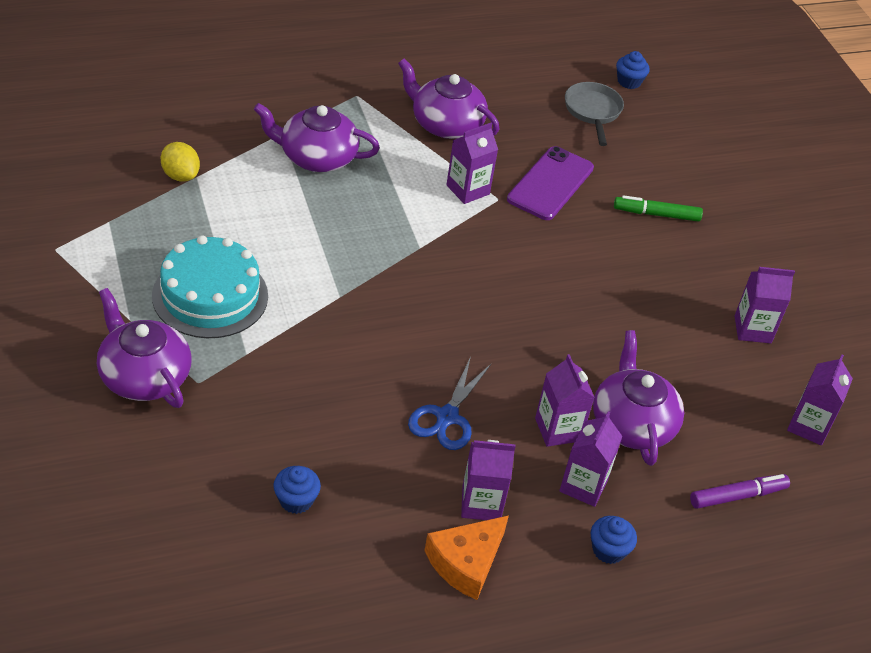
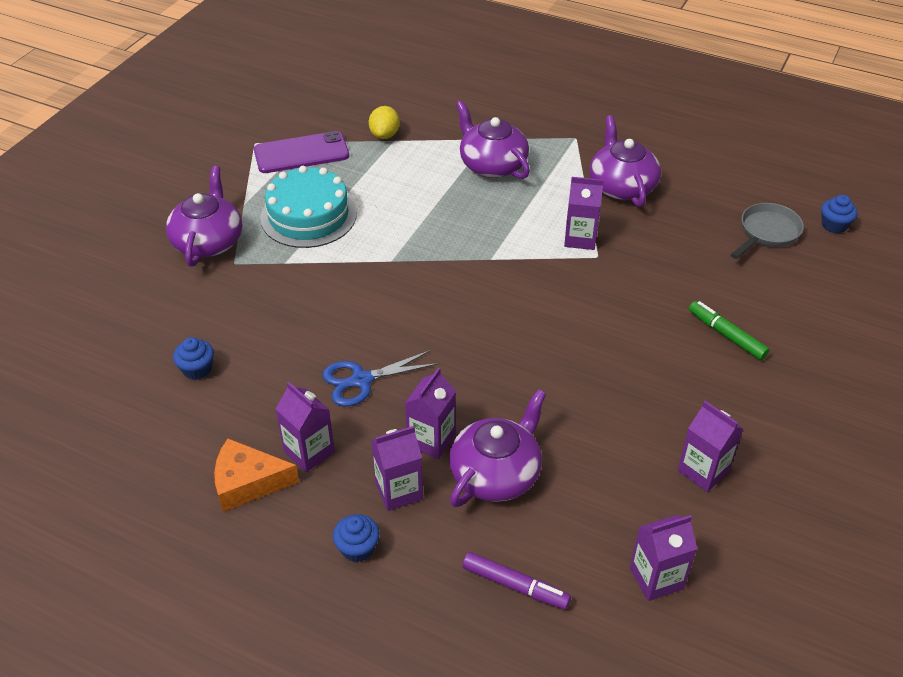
camera: 50 degrees right, 0 degrees up
(550, 184) = (657, 267): purple phone -> purple phone (301, 153)

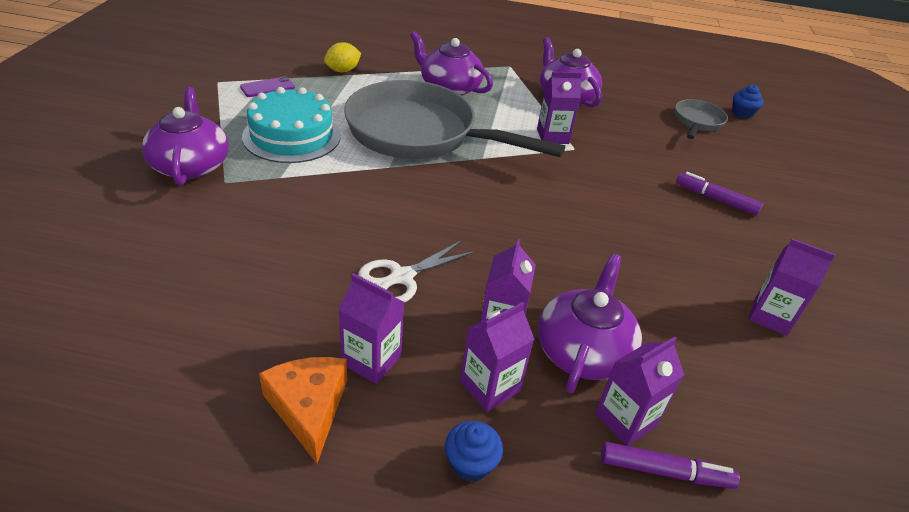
camera: 20 degrees left, 5 degrees down
(197, 369) = (209, 289): blue cupcake -> none
(248, 482) = (309, 408): orange cheese -> orange cheese turned 90 degrees clockwise
(301, 153) = (267, 87): purple phone -> purple phone, size x0.57
(361, 380) = (402, 277): blue scissors -> white scissors
(384, 135) = (343, 71): yellow lemon -> yellow lemon turned 60 degrees clockwise
(437, 223) = (420, 134): none -> grey pan
(656, 578) = (796, 432): purple carton -> purple carton (625, 419)
(726, 335) = (715, 199): green marker -> purple marker

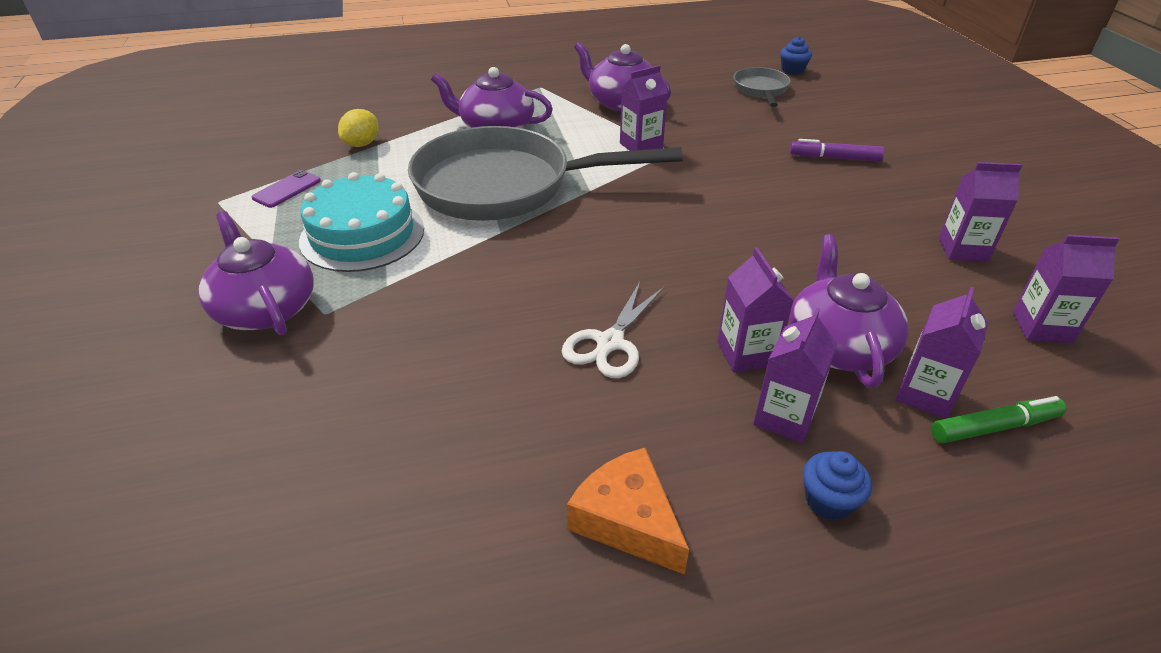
camera: 20 degrees left, 0 degrees up
(371, 360) = (650, 441): purple carton -> purple carton (1041, 327)
(665, 472) = (994, 427): purple marker -> green marker

